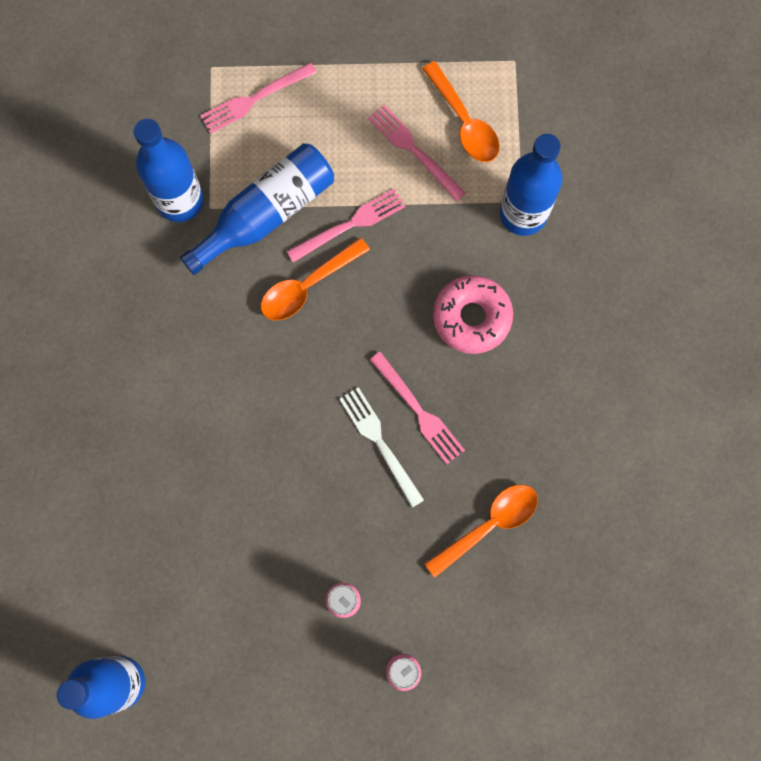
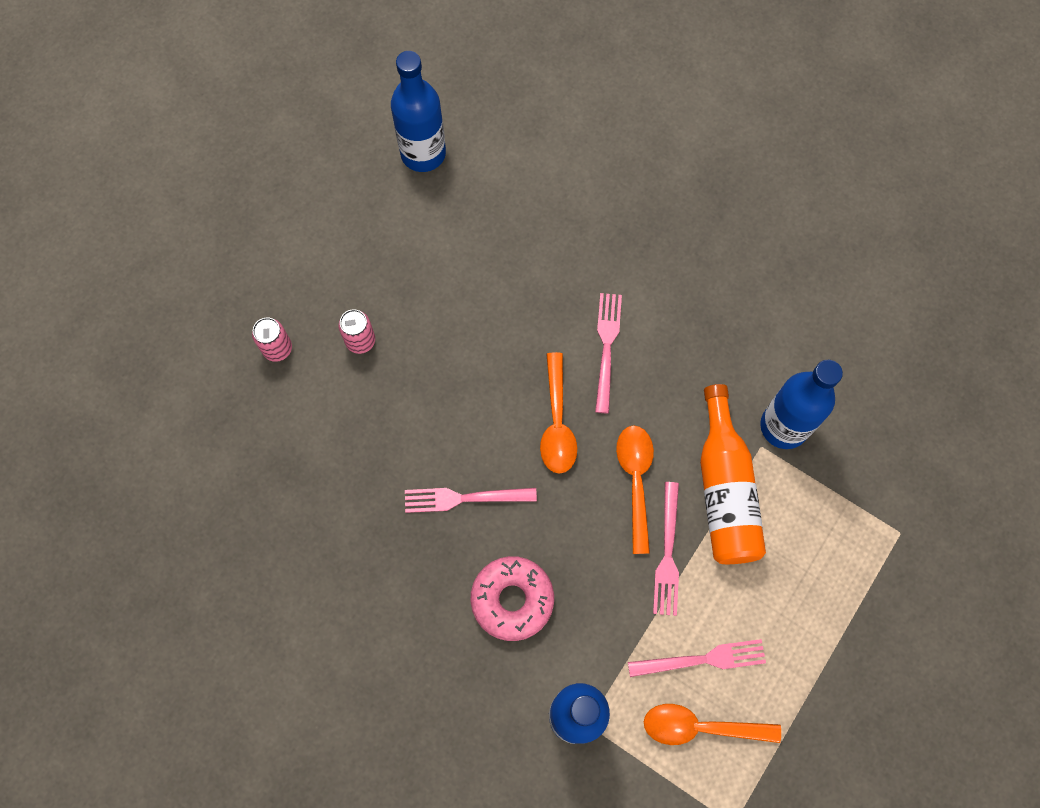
camera: 125 degrees right, 5 degrees down
(254, 99) = (843, 549): pink fork -> pink fork (606, 346)
(266, 214) = (725, 489): blue bottle -> orange bottle
(379, 442) = (462, 449): white fork -> none
(489, 525) = (332, 489): orange spoon -> orange spoon (557, 423)

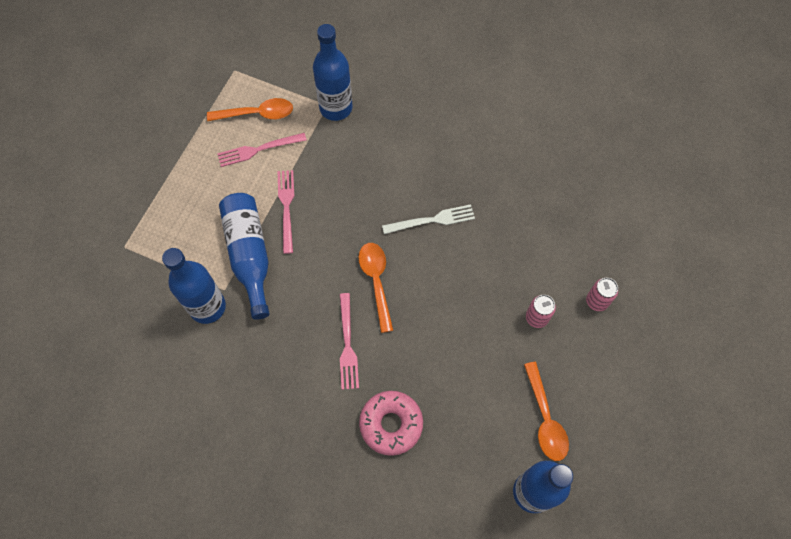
camera: 170 degrees right, 5 degrees down
(463, 498) = (433, 220): pink fork -> white fork
(512, 600) = (387, 164): pink donut -> pink donut (391, 424)
(635, 481) = (314, 251): orange spoon -> orange spoon (545, 418)
(725, 489) = (249, 255): orange bottle -> blue bottle

